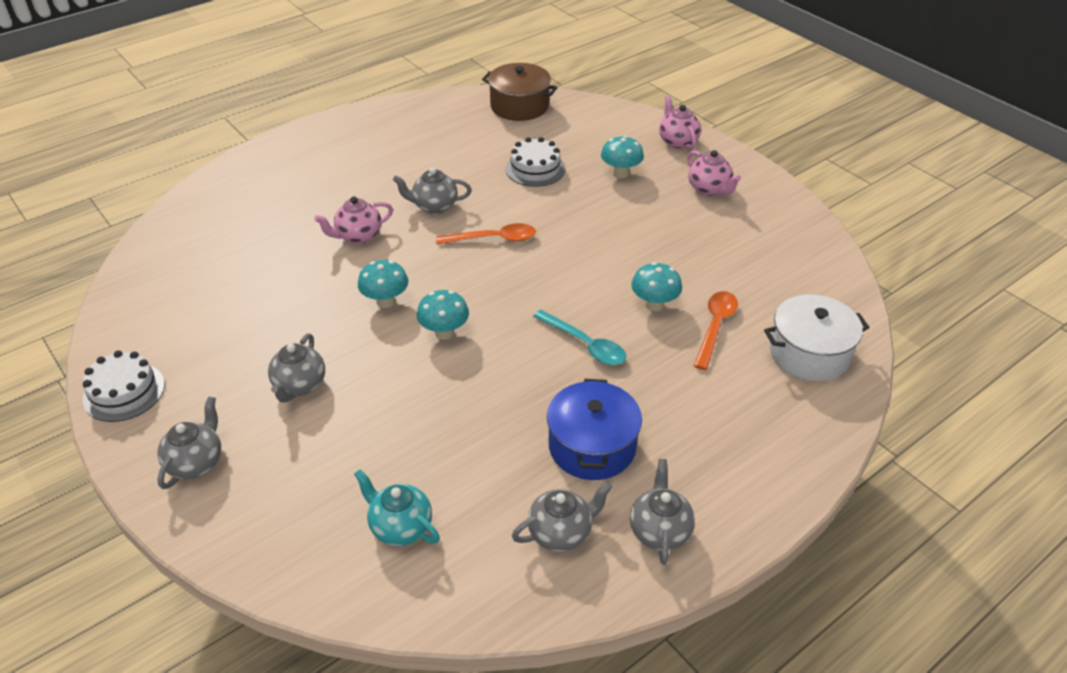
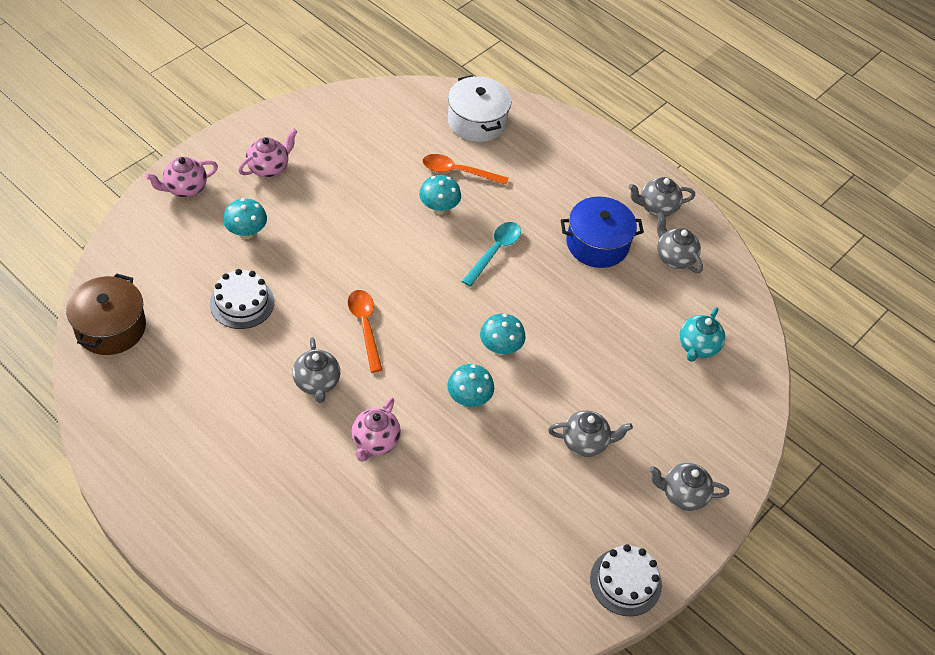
camera: 105 degrees left, 10 degrees up
(358, 236) = (375, 442): pink teapot -> pink teapot turned 60 degrees clockwise

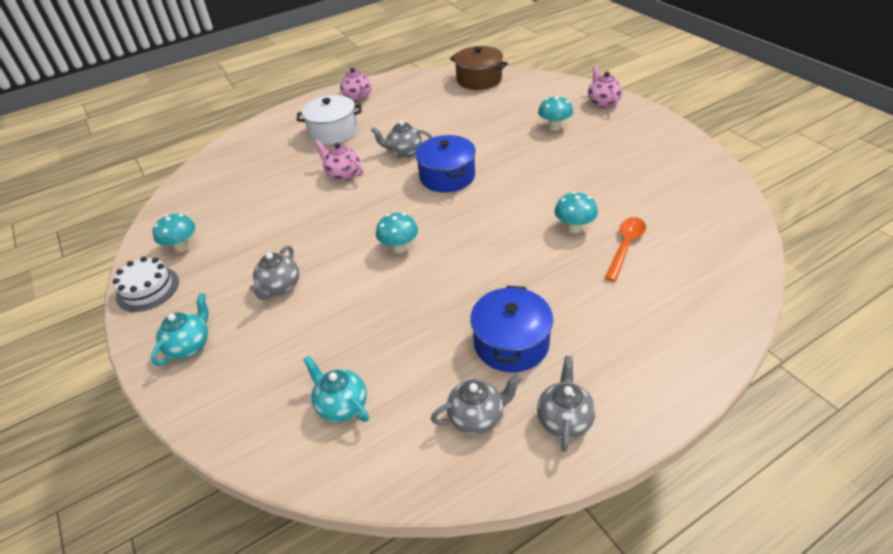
camera: 115 degrees right, 10 degrees down
(242, 303) = (486, 124): white cake -> none
(269, 168) = (627, 138): pink teapot -> pink teapot (358, 98)
(365, 327) = (447, 176): orange spoon -> blue pot
(469, 399) = (356, 223): turquoise mushroom -> turquoise mushroom (182, 247)
(477, 121) = (708, 270): white pot -> white pot (333, 132)
(494, 251) = (513, 259): turquoise spoon -> none
(683, 495) = (190, 346): grey teapot -> turquoise teapot

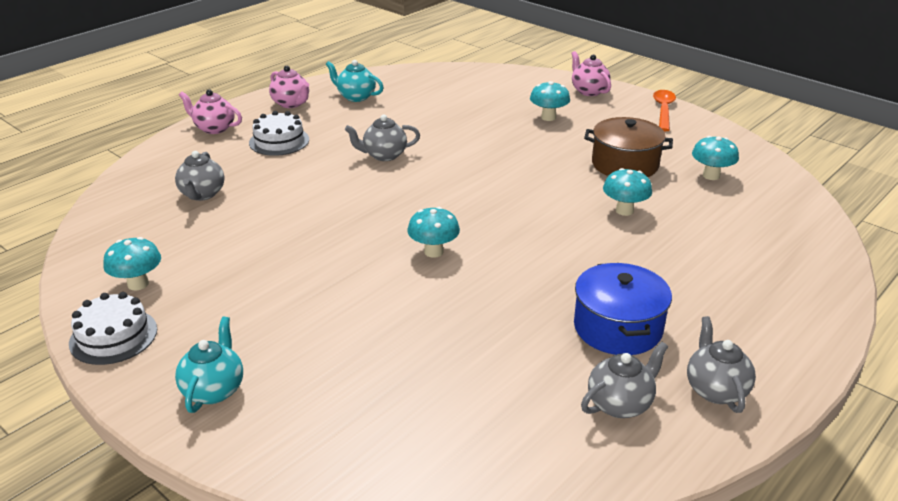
camera: 20 degrees left, 10 degrees down
(280, 287) = (302, 310): grey teapot -> grey teapot (202, 194)
(333, 132) = (279, 141): white pot -> white cake
(342, 406) = (454, 420): turquoise teapot -> turquoise teapot (356, 97)
(343, 174) = (318, 184): pink teapot -> pink teapot (214, 128)
(447, 176) = (451, 175): blue pot -> none
(479, 79) = (434, 77): brown pot -> brown pot (625, 164)
(625, 246) = (688, 222): orange spoon -> orange spoon (663, 110)
(670, 201) = (711, 176): none -> turquoise mushroom

